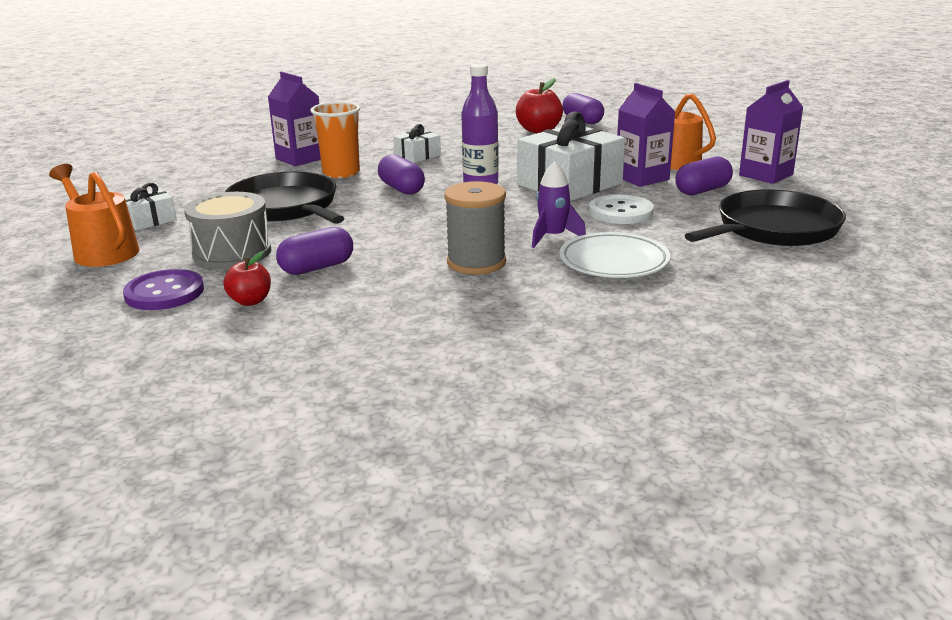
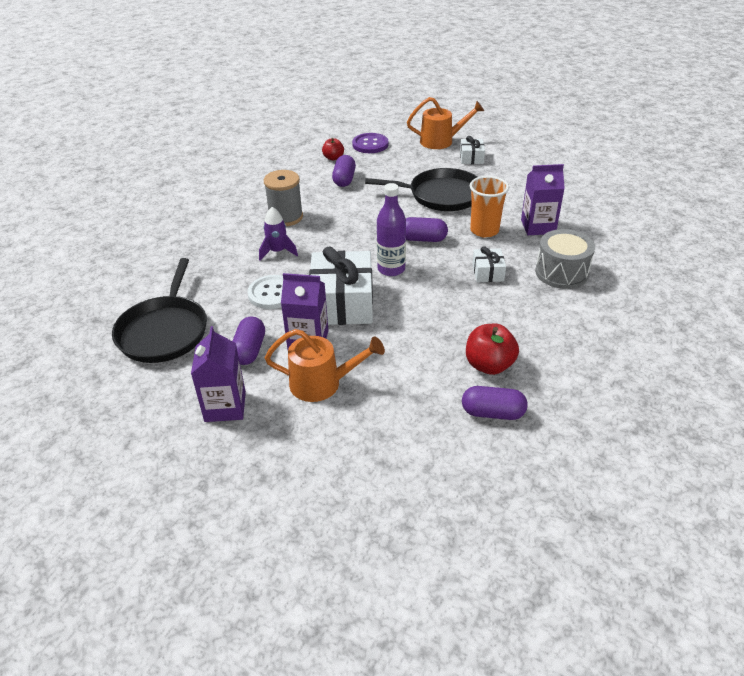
camera: 130 degrees right, 15 degrees up
(232, 252) = (394, 166): grey drum -> grey drum (561, 272)
(614, 262) = (224, 253): white plate -> none

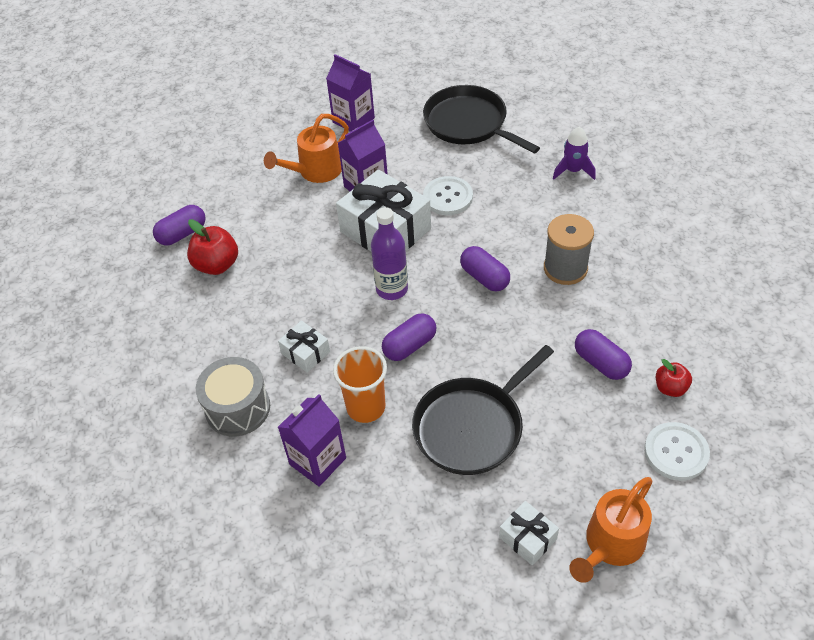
camera: 135 degrees right, 10 degrees up
(249, 350) = (393, 154): purple capsule -> purple capsule (484, 277)
(278, 251) = (507, 231): purple rocket -> purple rocket (573, 170)
(370, 144) = (676, 452): purple button -> white button

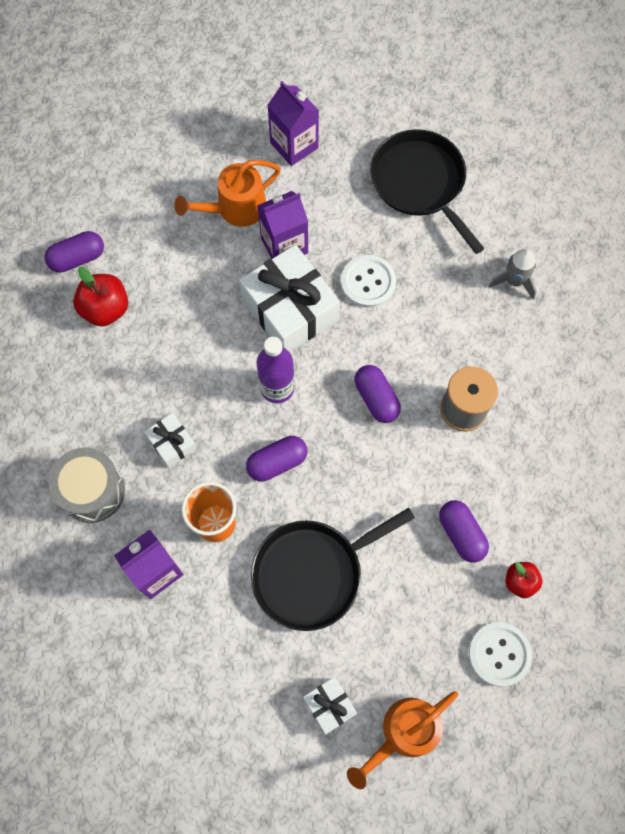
camera: 10 degrees right, 20 degrees up
(573, 170) = (514, 281): purple rocket -> grey rocket

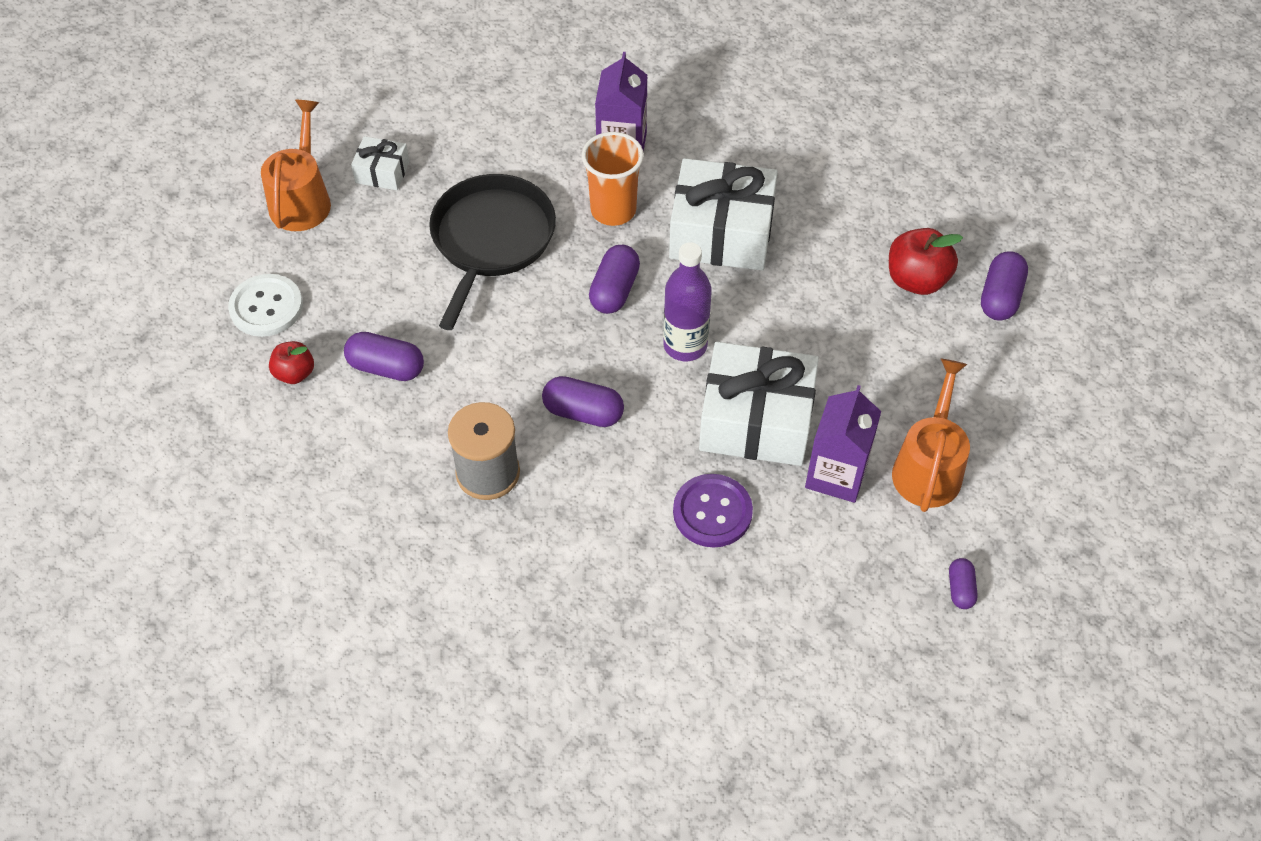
camera: 135 degrees right, 15 degrees down
(92, 490) = (740, 154): grey drum -> none
(172, 443) = (721, 233): white gift -> white gift, size x2.05
(294, 145) = (960, 589): purple carton -> purple capsule
(368, 282) = (712, 512): white button -> purple button
(420, 183) = (779, 673): black pan -> none
(514, 281) = (560, 651): grey rocket -> none

